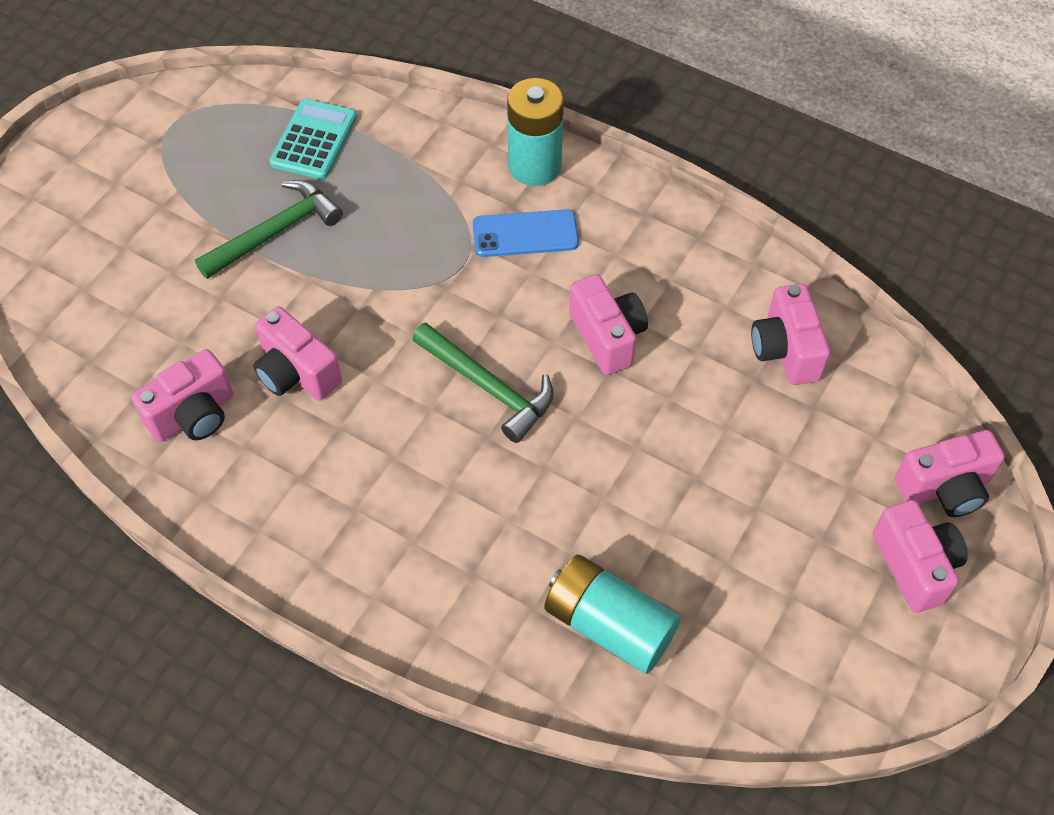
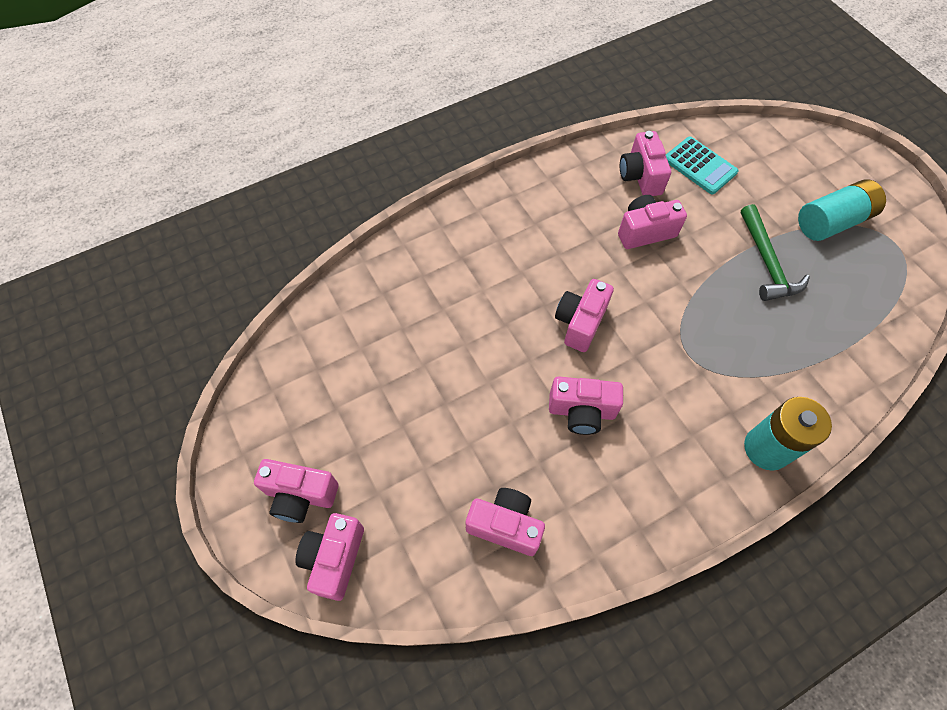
camera: 120 degrees right, 5 degrees up
(314, 140) = (849, 316): turquoise calculator -> turquoise calculator (700, 166)
(488, 387) = (580, 323): green hammer -> pink camera
(525, 234) = (699, 407): blue phone -> none
(609, 624) = (387, 305): turquoise battery -> turquoise battery (832, 222)

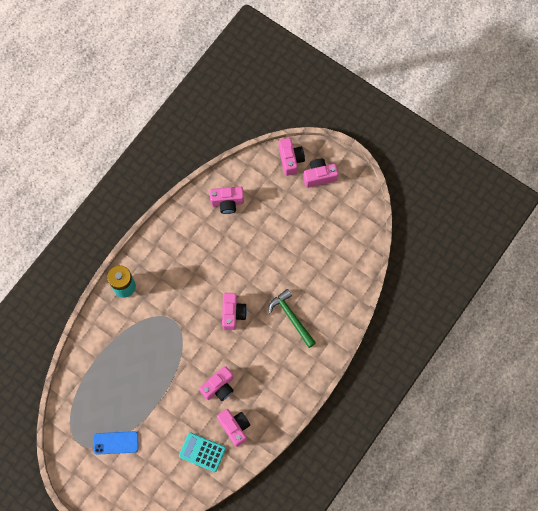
camera: 155 degrees right, 10 degrees up
(581, 411) = (214, 267): pink camera -> none
(767, 262) = (147, 396): green hammer -> green hammer (291, 317)
(832, 222) = (116, 442): turquoise battery -> blue phone

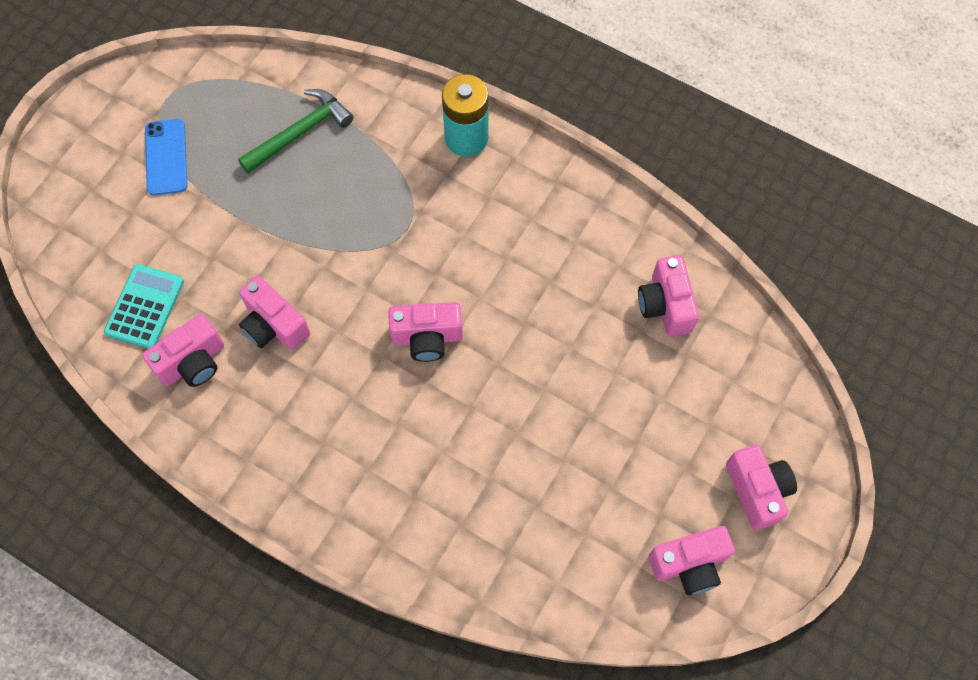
camera: 85 degrees right, 5 degrees down
(290, 160) = (784, 425): pink camera -> pink camera (689, 564)
(291, 317) = (427, 455): green hammer -> green hammer (300, 132)

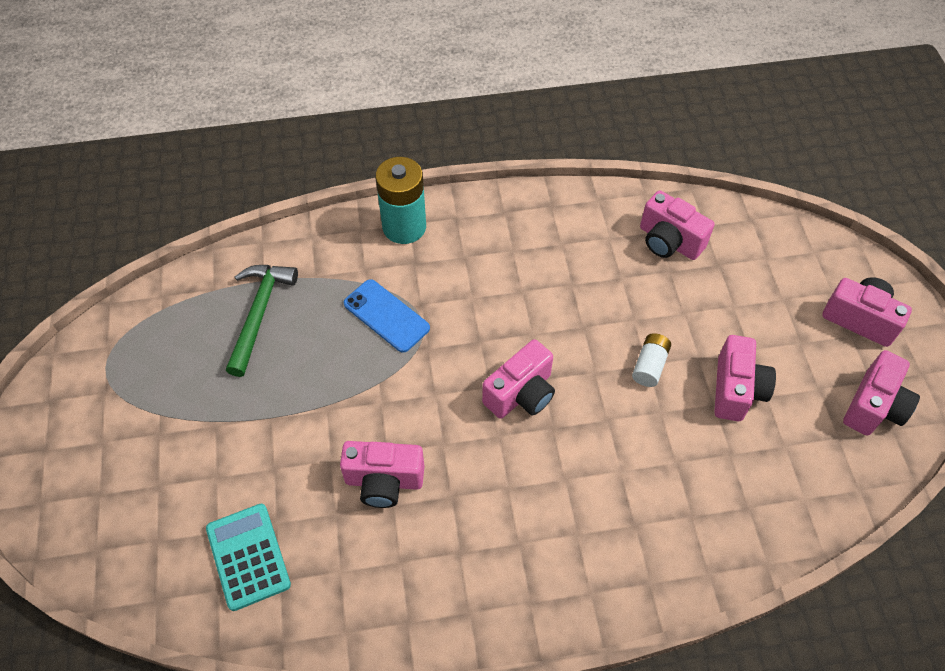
camera: 40 degrees left, 10 degrees down
(166, 157) = (151, 416): blue phone -> blue phone (386, 316)
(193, 362) = (340, 568): pink camera -> pink camera (736, 390)
(544, 392) = (649, 366): none -> white battery

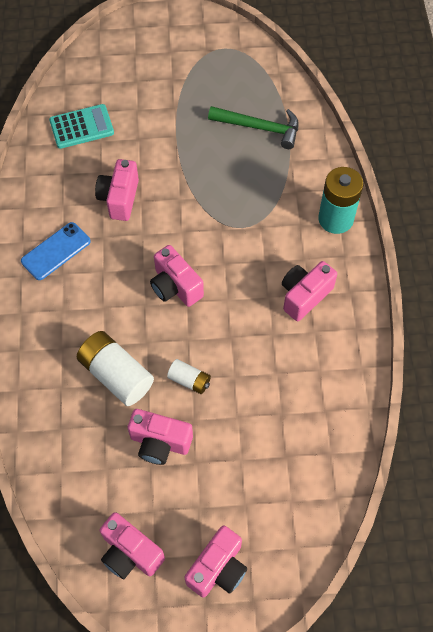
camera: 95 degrees right, 5 degrees up
(386, 316) = (251, 204): blue phone -> blue phone (56, 251)
(659, 449) = (116, 375): none -> white battery
(669, 241) = (313, 418): pink camera -> pink camera (304, 296)

